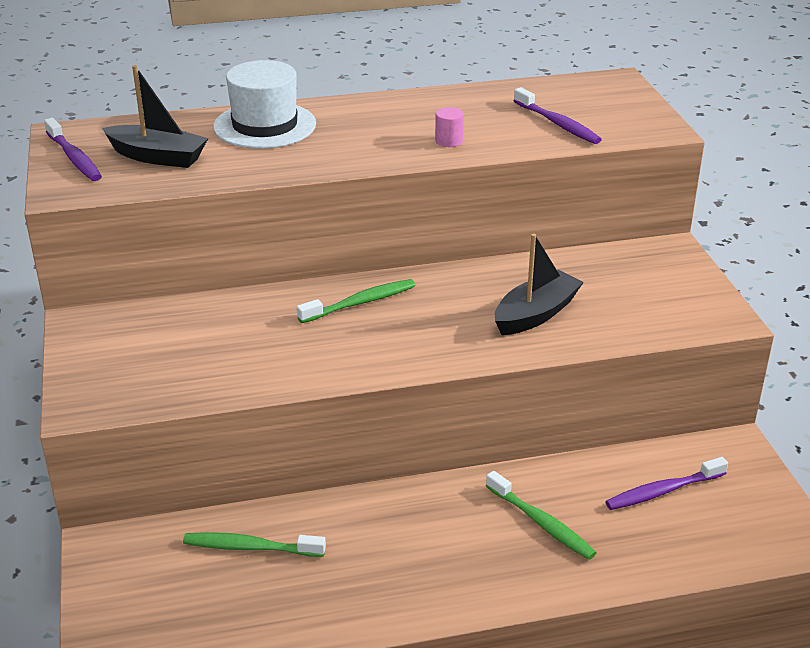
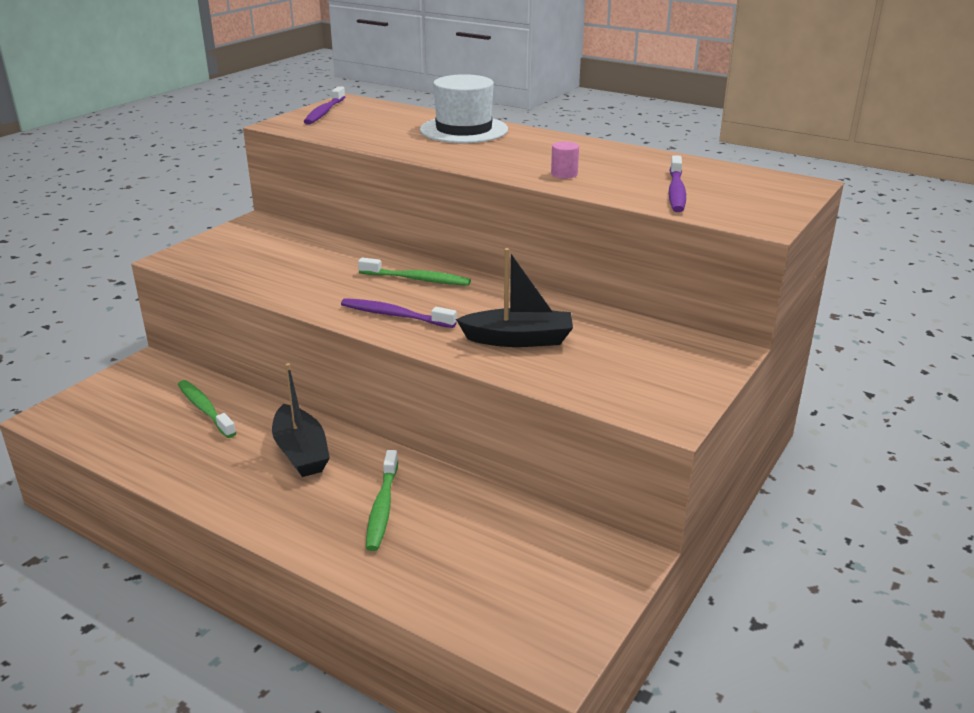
camera: 45 degrees right, 5 degrees down
(158, 157) = (366, 125): black boat -> black boat (301, 452)
(663, 491) = (506, 547): purple toothbrush -> purple toothbrush (395, 315)

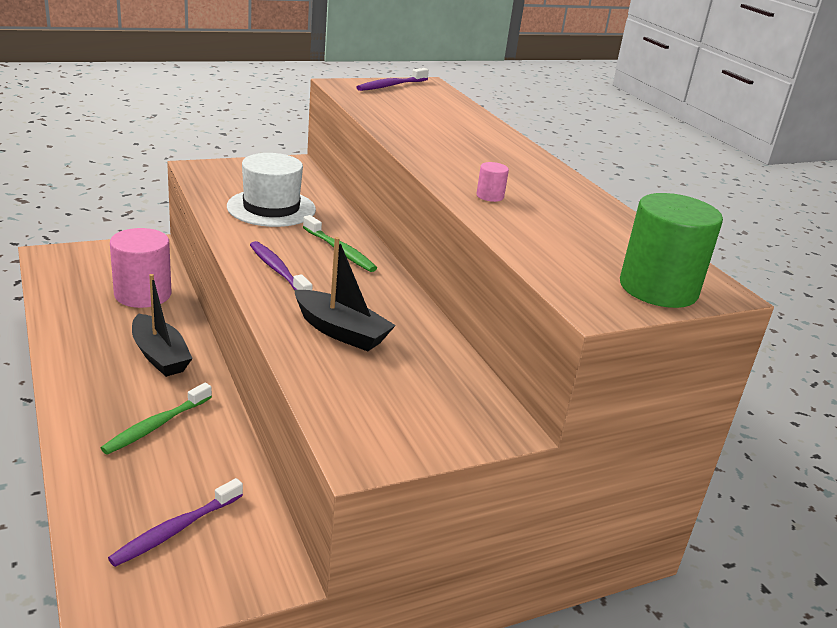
camera: 30 degrees right, 0 degrees up
(205, 409) = (143, 294): green toothbrush -> pink cylinder
(301, 452) = (160, 356): black boat -> black boat turned 45 degrees counterclockwise
(464, 130) = (476, 133): white hat -> white hat (271, 208)
(676, 192) = (565, 248): purple toothbrush -> purple toothbrush (176, 530)
(772, 196) = (658, 289): none -> green cylinder

